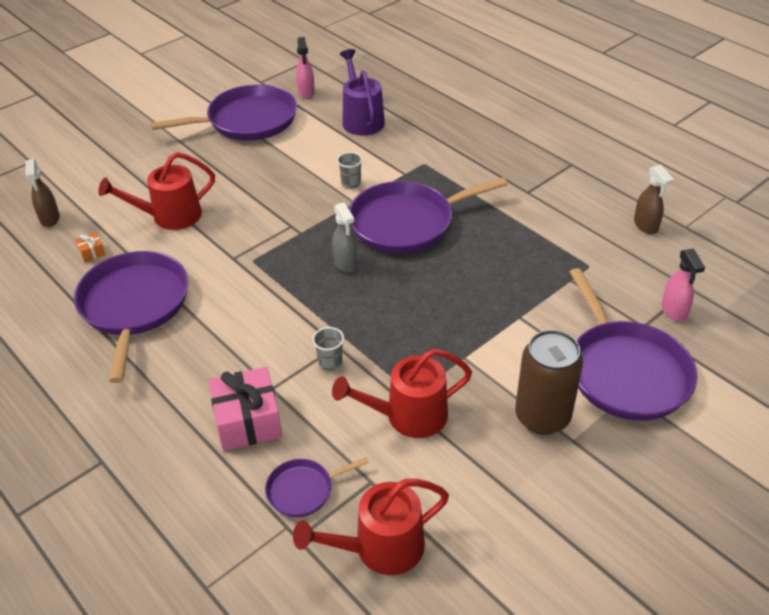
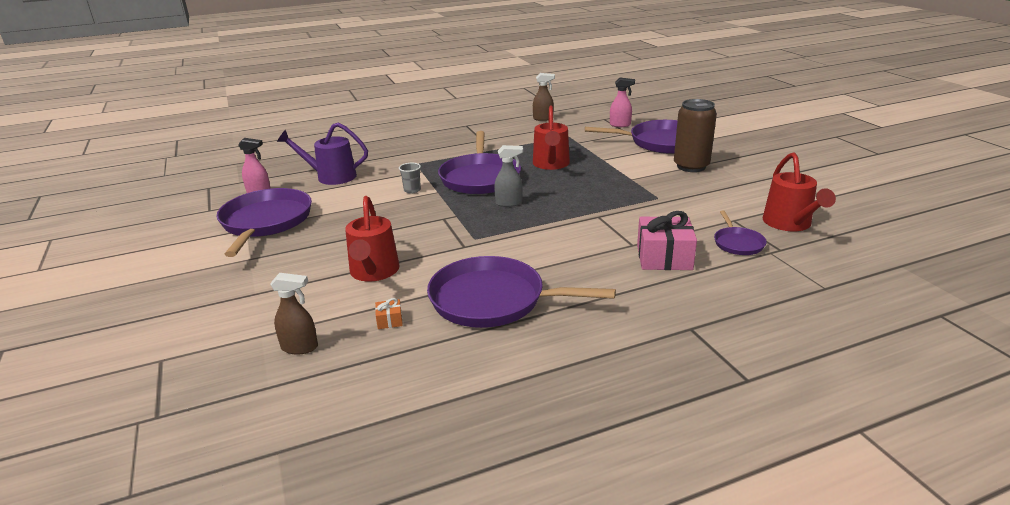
camera: 70 degrees left, 15 degrees down
(330, 363) = (615, 220): grey cup -> none
(408, 416) = (678, 202): red watering can -> red watering can (551, 164)

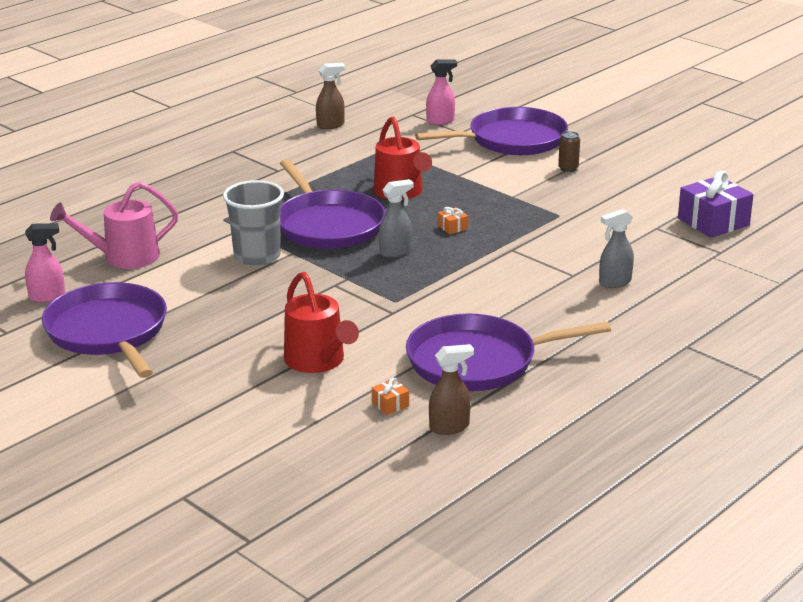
camera: 25 degrees left, 0 degrees up
(300, 347) = (323, 450): brown spray bottle -> brown spray bottle (450, 427)
(331, 177) = (123, 257): purple watering can -> pink watering can
(412, 190) = (257, 256): grey cup -> grey cup, size x2.06
(567, 193) = (452, 227): none -> orange gift
(664, 257) = (614, 282): pink gift -> grey spray bottle
(691, 166) = (568, 168): brown can -> brown can, size x0.46
(737, 243) = (676, 253): purple pan -> none
(790, 224) = (713, 222): red watering can -> purple gift

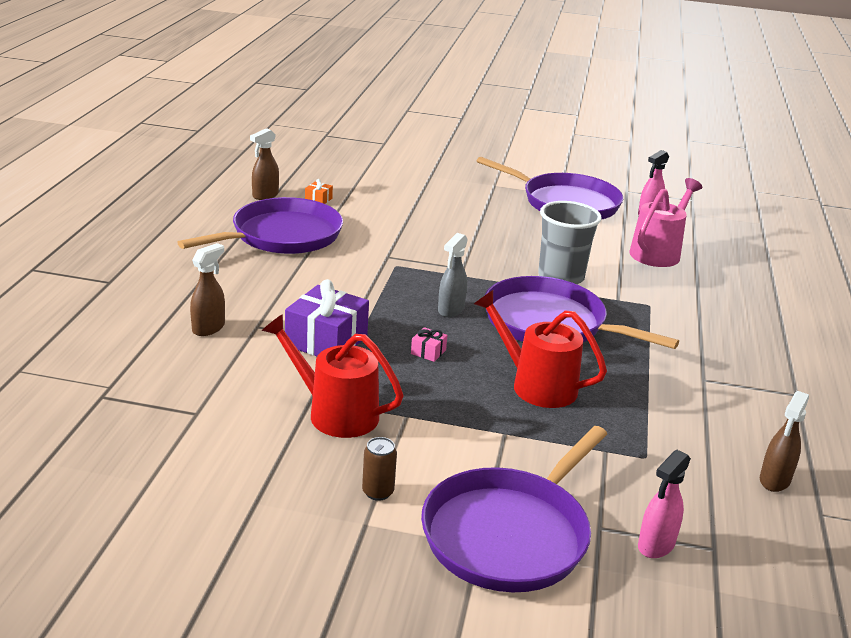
camera: 145 degrees right, 0 degrees up
(318, 361) = (399, 214): red watering can -> red watering can (335, 413)
(452, 227) = (428, 352): orange gift -> pink gift
(614, 282) = (209, 328): grey spray bottle -> brown spray bottle
(713, 222) = (123, 444): purple gift -> purple gift (326, 341)

